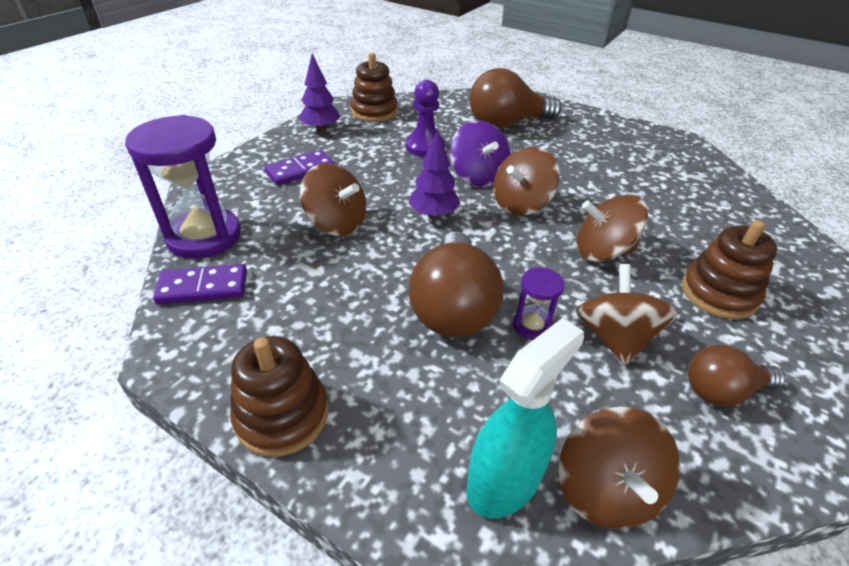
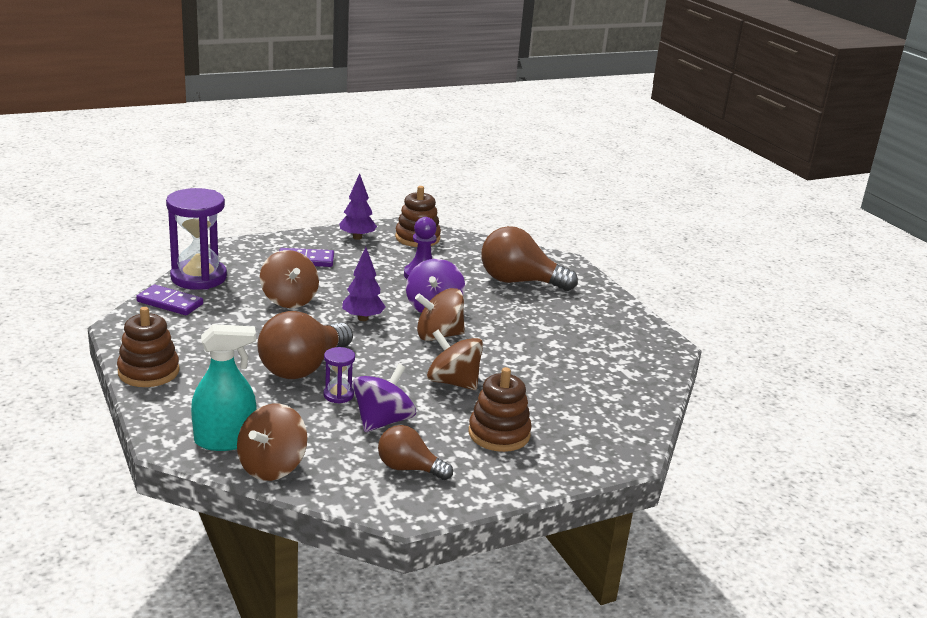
camera: 30 degrees right, 15 degrees down
(614, 337) = (382, 421): brown spinning top -> purple spinning top

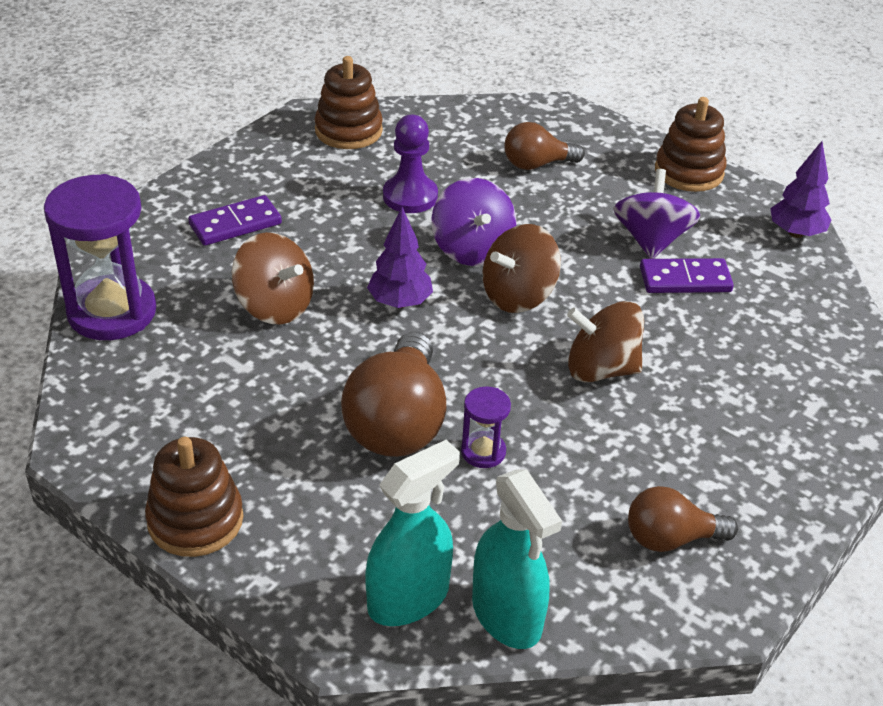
camera: 25 degrees left, 15 degrees up
(170, 303) = (112, 377): purple domino -> purple domino (685, 280)
(272, 466) = (507, 615): brown spinning top -> turquoise spray bottle
(357, 237) = (269, 157): purple tree -> purple tree (795, 233)
(382, 421) = (574, 473): purple spinning top -> purple spinning top (651, 240)
(499, 434) = (722, 433): brown stacking toy -> brown stacking toy (689, 172)
(519, 282) = (536, 164): brown light bulb -> brown light bulb, size x0.59

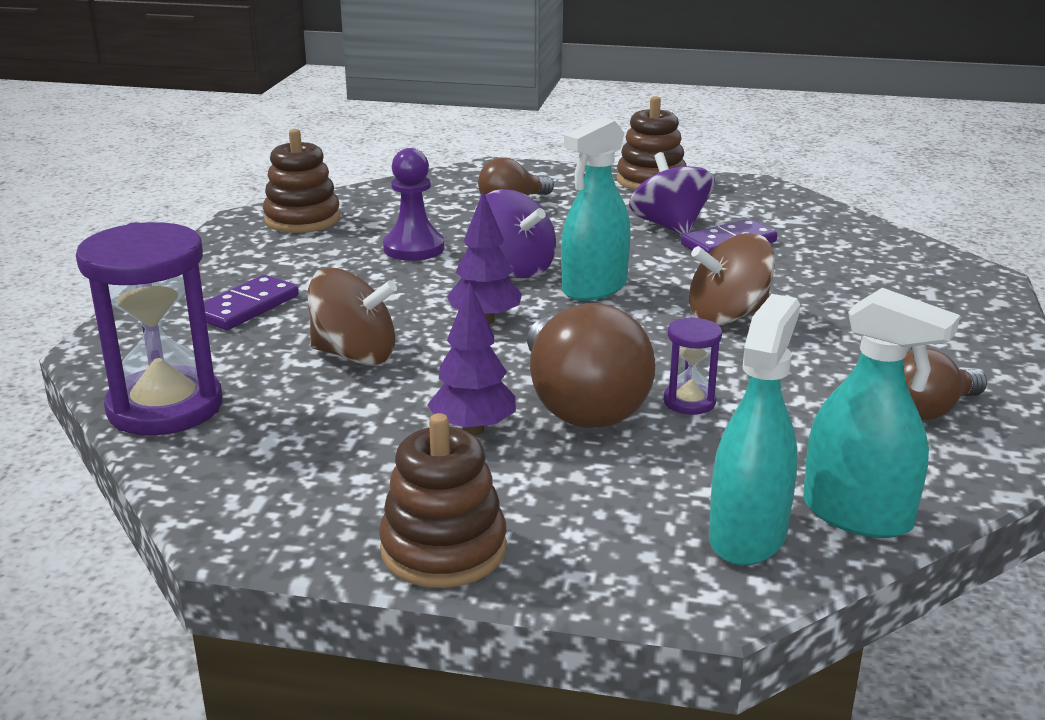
camera: 25 degrees left, 15 degrees down
(518, 295) = (594, 288): brown spinning top -> turquoise spray bottle
(795, 233) = (782, 196): purple tree -> purple tree (473, 430)

